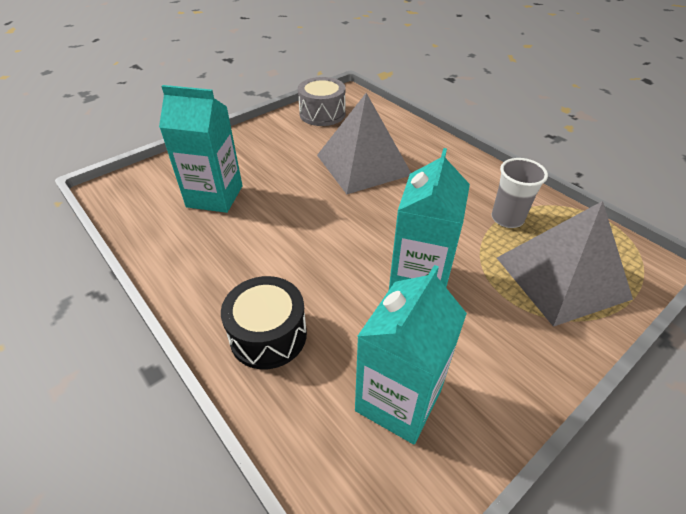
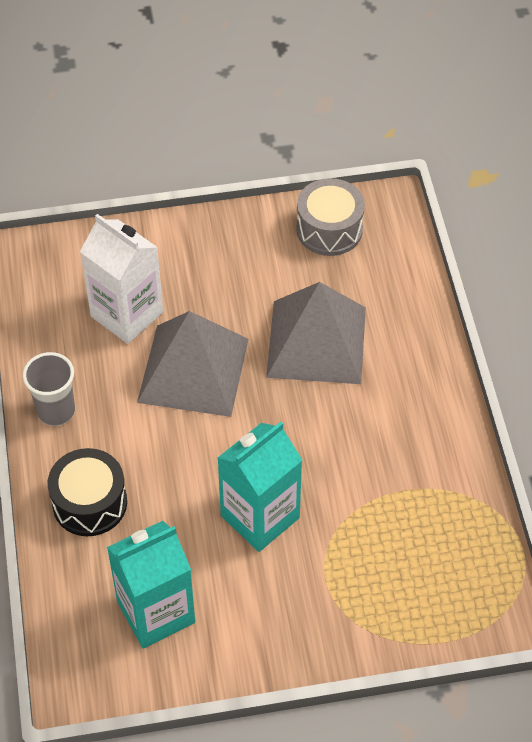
camera: 30 degrees right, 10 degrees up
(214, 196) = (127, 314): turquoise carton -> white carton
(507, 218) = (413, 494): grey cup -> grey cup (56, 411)
(561, 277) = (400, 585): grey pyramid -> grey pyramid (193, 370)

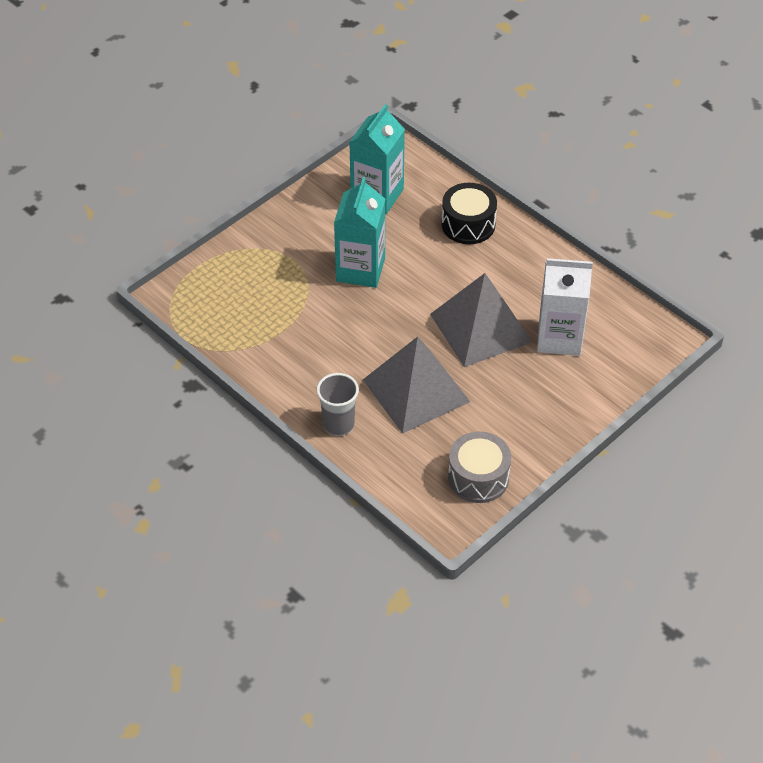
camera: 145 degrees right, 5 degrees down
(56, 411) = (541, 259): grey cup -> grey cup (338, 424)

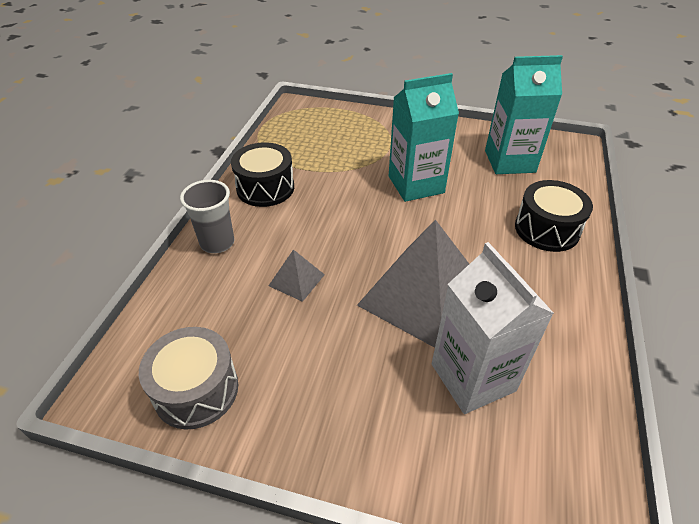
camera: 60 degrees right, 5 degrees down
(288, 369) = (265, 188): none -> black drum
(416, 390) = (296, 280): grey pyramid -> grey pyramid, size x0.44

